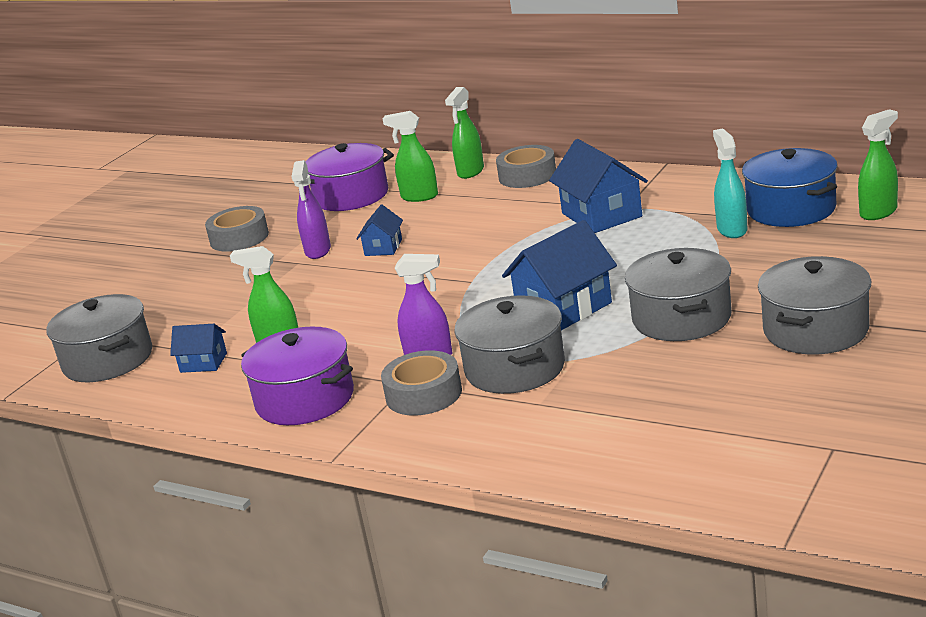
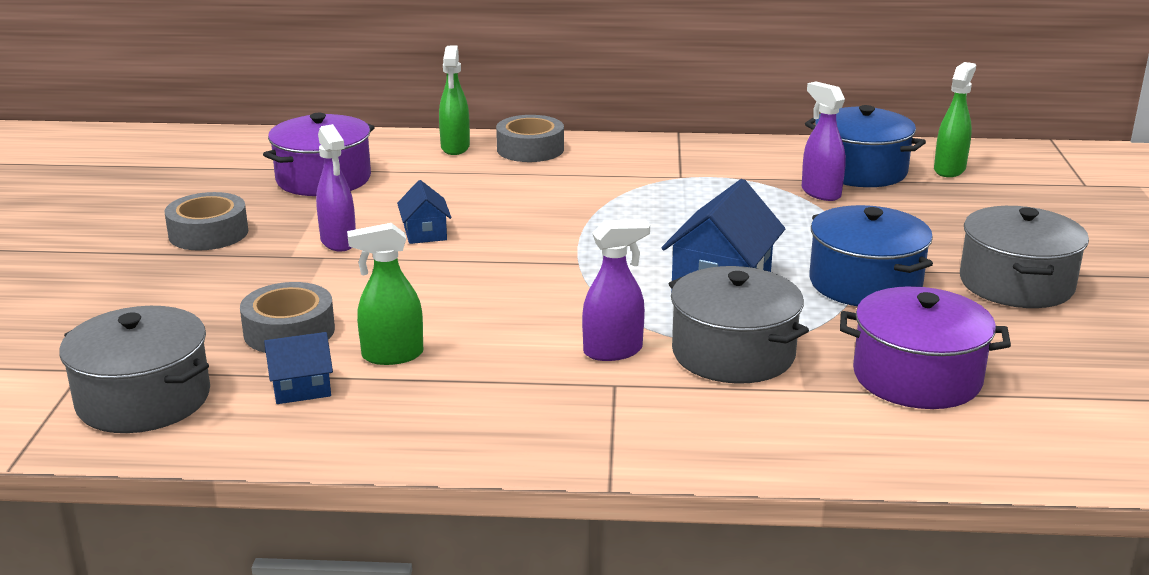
camera: 30 degrees left, 0 degrees up
(305, 399) = (496, 418): purple pot -> purple pot (917, 377)
(419, 197) = (416, 176): green spray bottle -> none
(423, 394) = (650, 394): grey tape -> grey tape (289, 331)
(601, 215) = (661, 185): blue house -> none
(681, 318) = (865, 283): grey pot -> blue pot
(732, 230) = (820, 193): turquoise spray bottle -> purple spray bottle

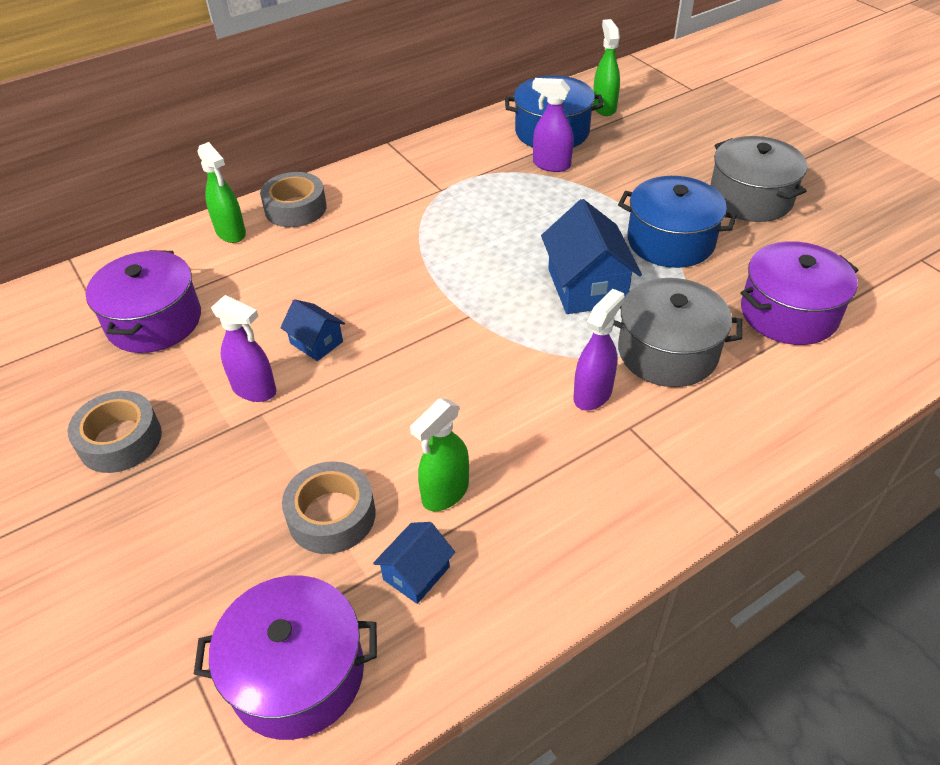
camera: 35 degrees left, 20 degrees up
(144, 399) = (297, 673): grey pot -> purple pot

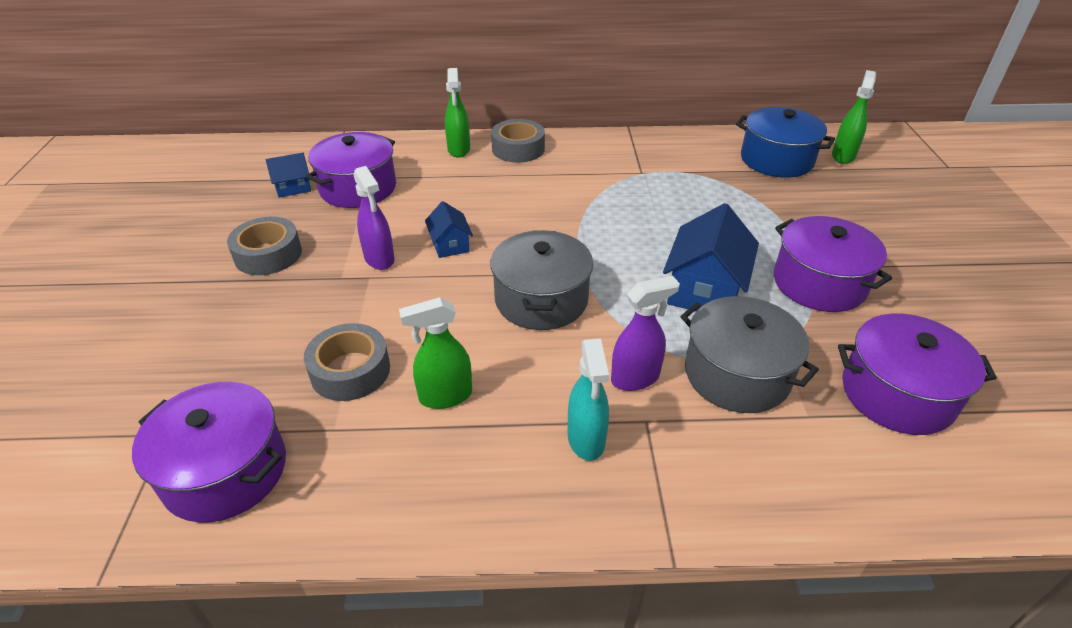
camera: 30 degrees right, 5 degrees down
(416, 573) = (370, 445): blue house -> blue house (293, 187)
(551, 165) = (754, 184): purple spray bottle -> none
(596, 468) = (586, 439): none -> turquoise spray bottle
(670, 241) = (819, 283): blue pot -> purple pot
(750, 198) = (937, 277): grey pot -> grey pot (541, 299)

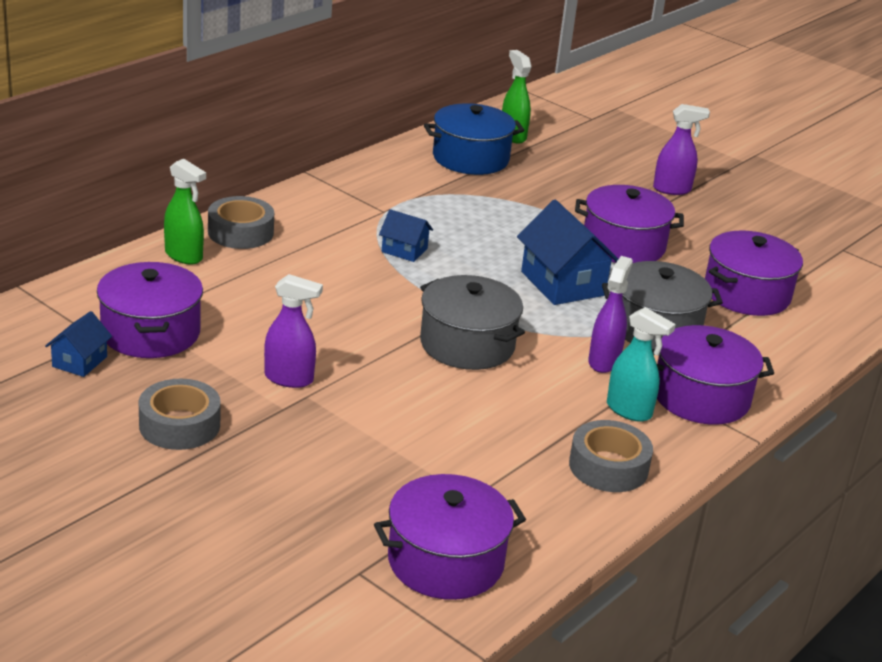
camera: 50 degrees left, 10 degrees down
(350, 370) = (416, 461): grey tape -> grey tape (608, 467)
(445, 396) = (508, 437): green spray bottle -> none
(450, 245) = (328, 340): blue house -> blue house (404, 250)
(680, 472) = (701, 397): none -> purple pot
(951, 255) = (672, 189): none -> purple spray bottle

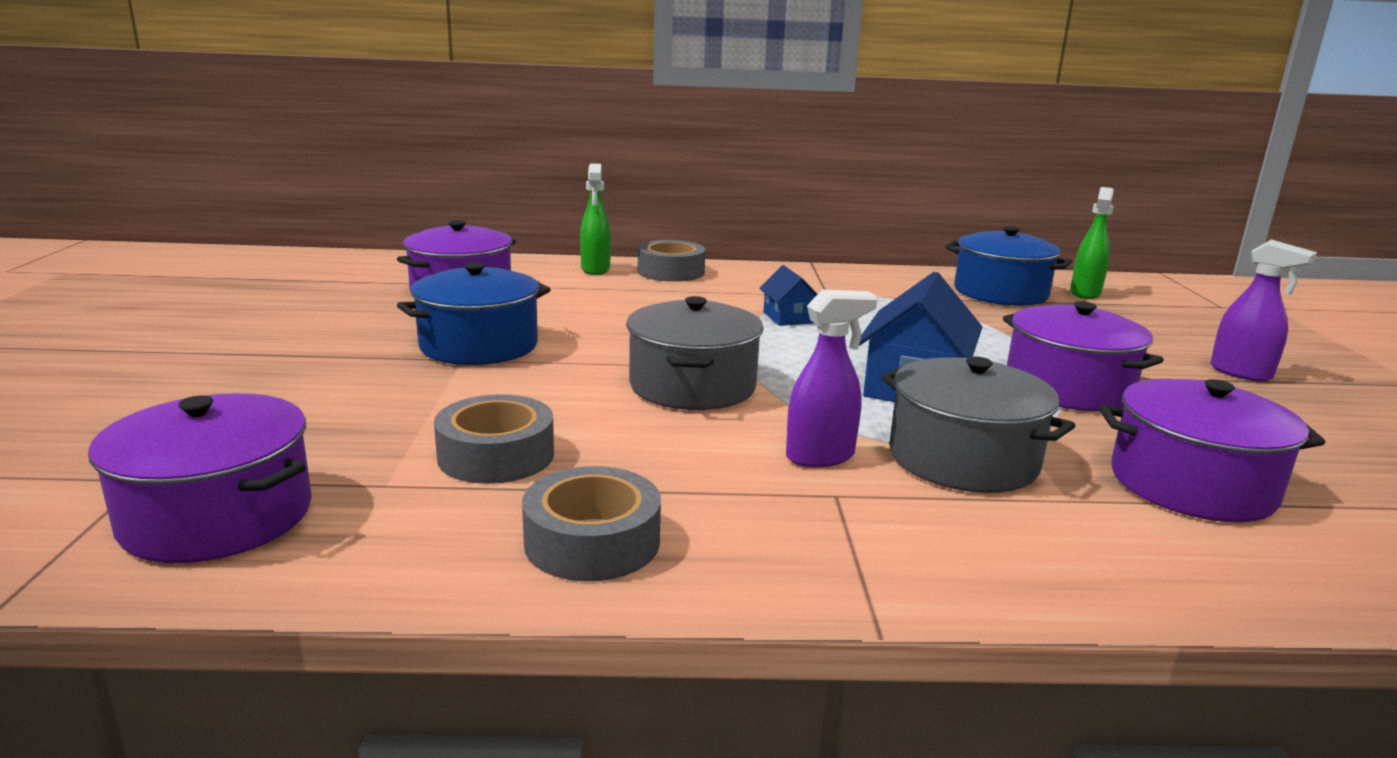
camera: 50 degrees right, 10 degrees down
(80, 361) = (378, 288): blue house -> none
(179, 425) = (331, 336): grey tape -> grey tape (496, 455)
(289, 379) = (479, 345): purple spray bottle -> blue pot
(629, 411) = (749, 508): turquoise spray bottle -> none
(701, 397) = (887, 544): purple pot -> none

